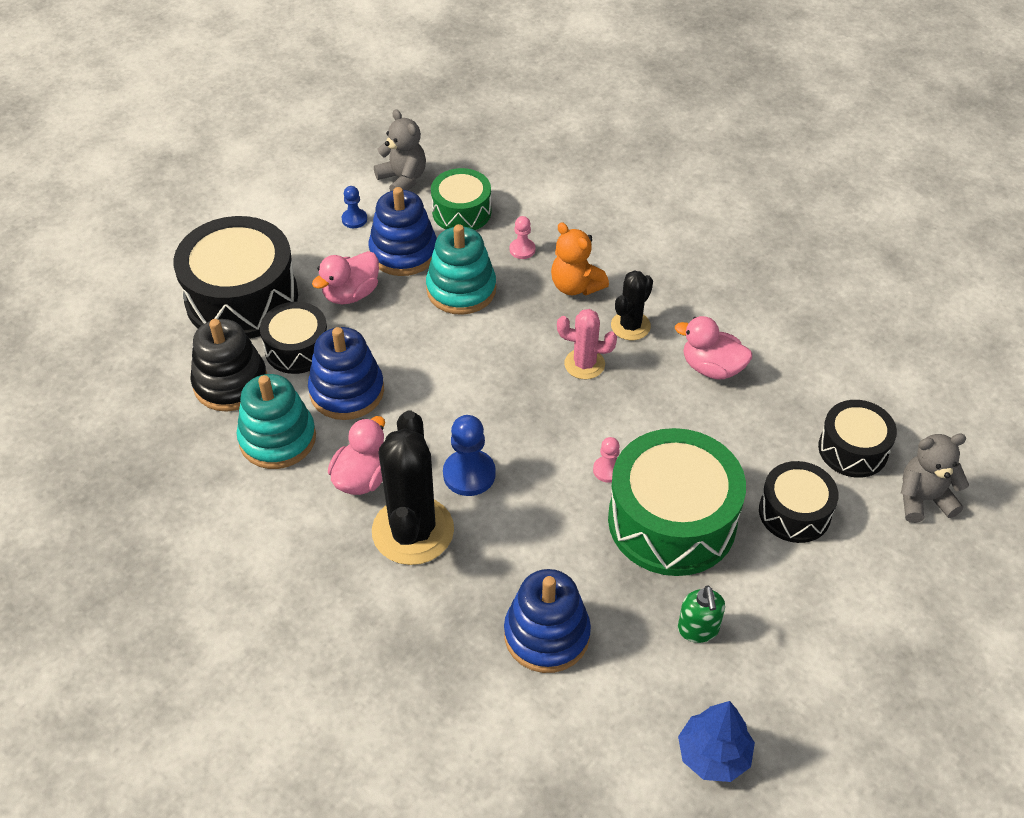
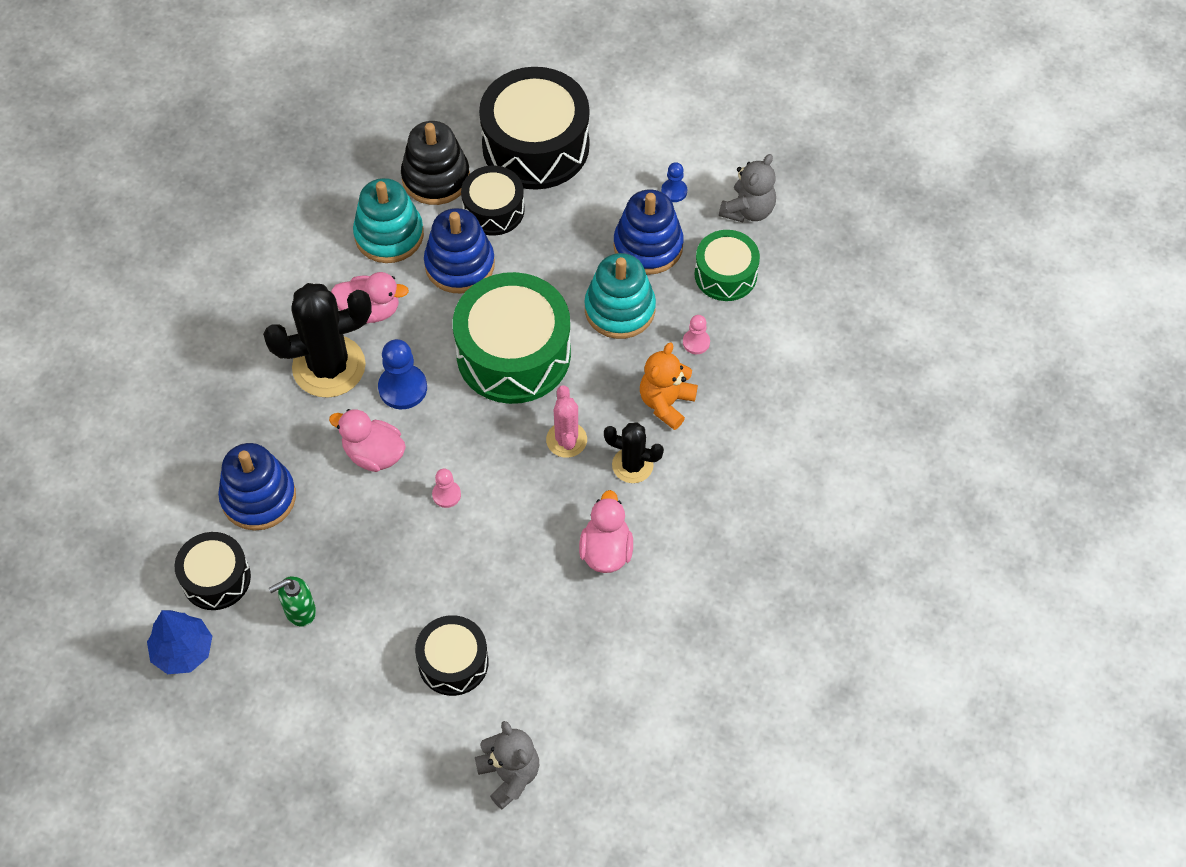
camera: 70 degrees right, 10 degrees up
(351, 294) = (576, 224): pink duck -> pink duck (374, 454)
(672, 520) = (408, 561): green drum -> green drum (513, 354)
(853, 449) = (549, 699): black drum -> black drum (216, 578)

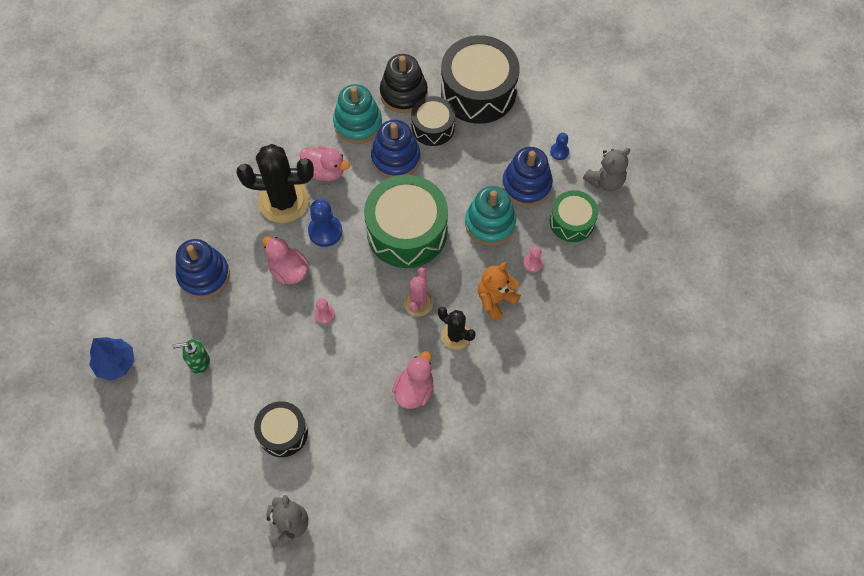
camera: 20 degrees right, 5 degrees up
(216, 578) = (155, 321): black drum -> none

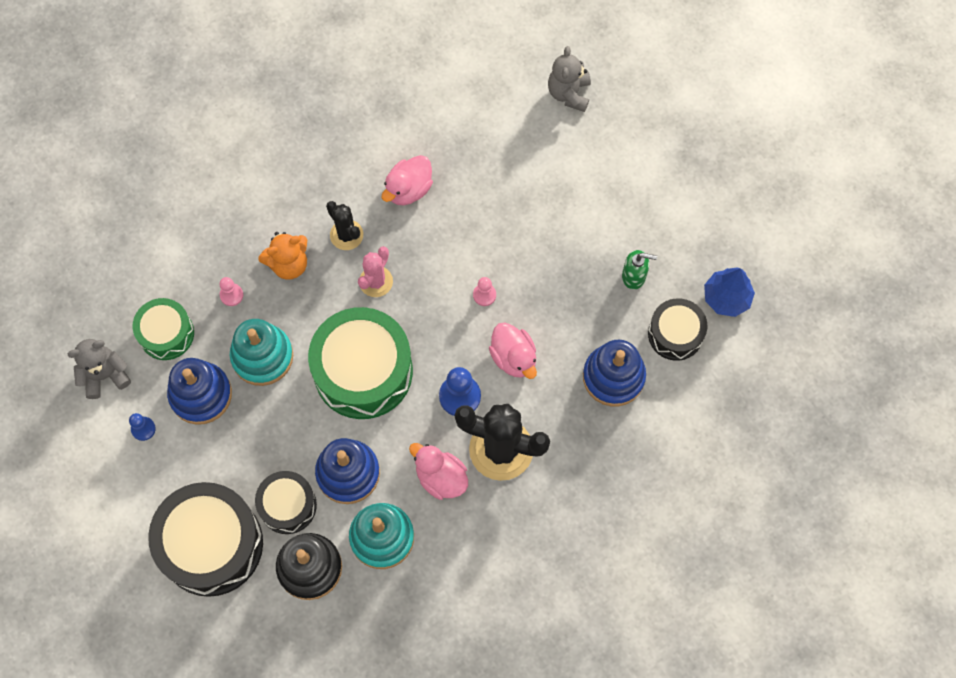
camera: 165 degrees left, 5 degrees up
(283, 432) = (557, 180): black drum -> black drum (675, 334)

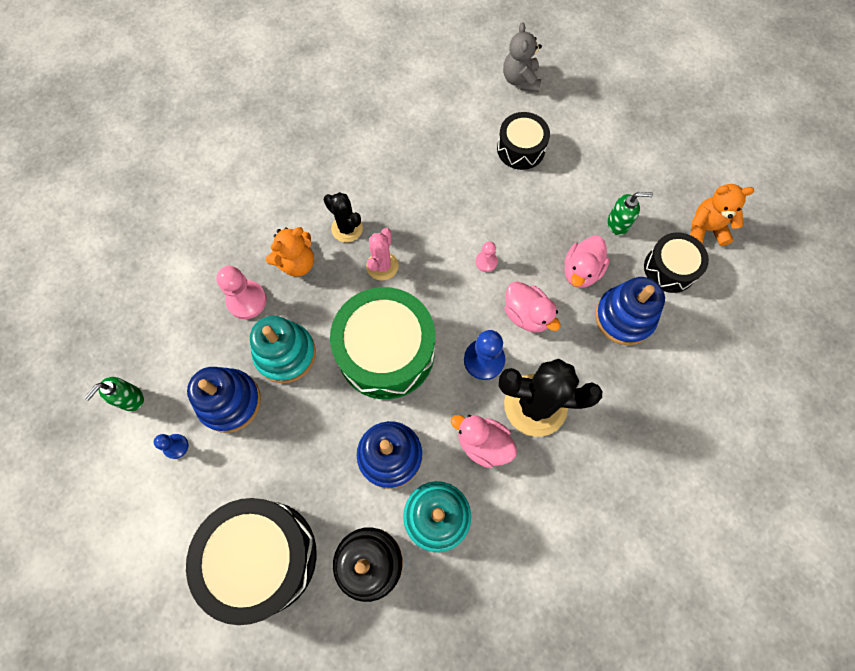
camera: 10 degrees left, 0 degrees up
(105, 375) = (130, 399): grey teddy bear -> green soap dispenser
(166, 334) = (188, 347): green drum -> none
(231, 295) = (246, 300): pink pawn -> pink pawn, size x1.75
(288, 505) = (335, 500): black drum -> black drum (521, 149)
(408, 189) = (396, 180): pink duck -> pink duck (581, 271)
(726, 298) = (706, 229): blue tree -> orange teddy bear

